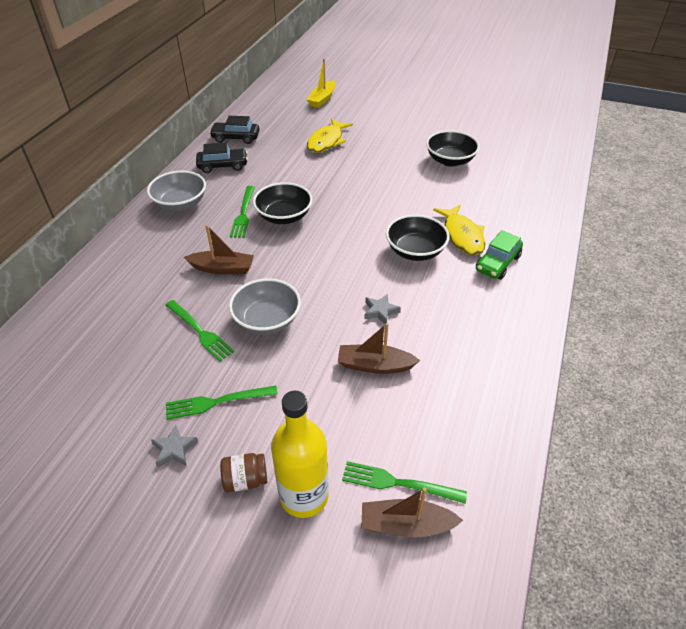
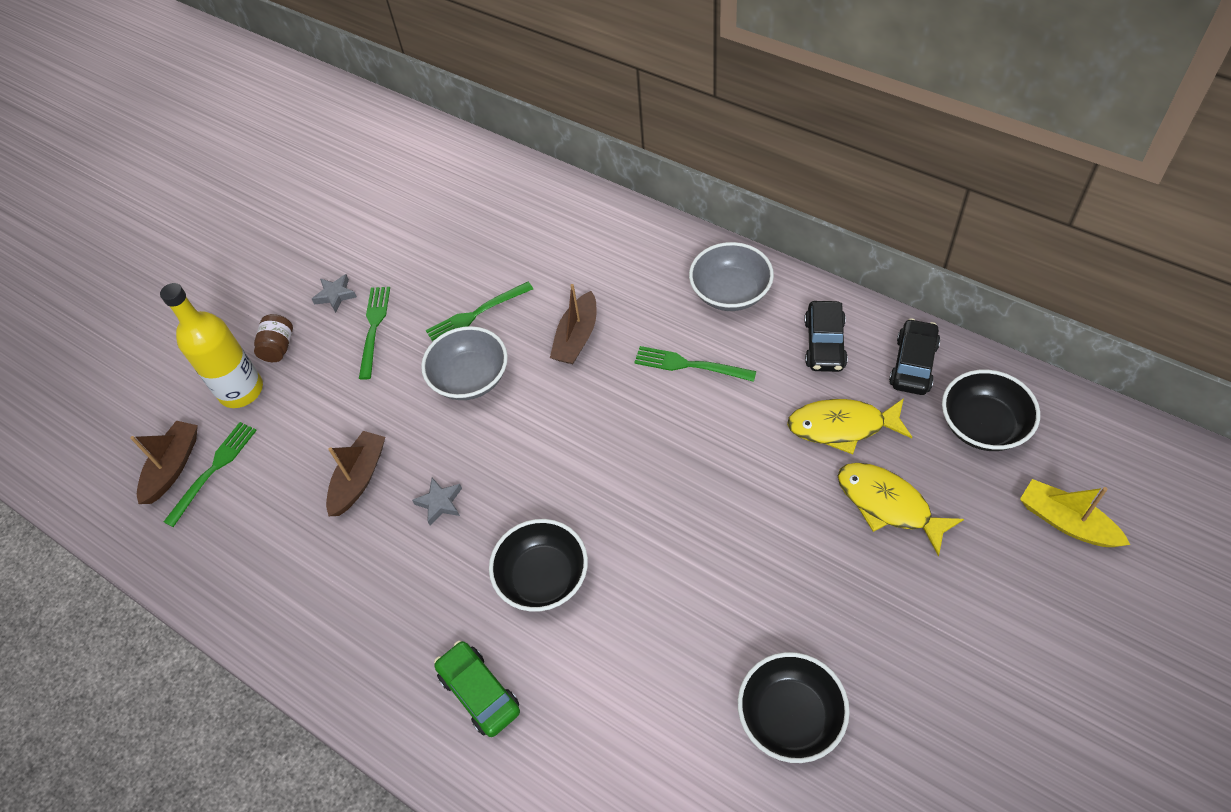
camera: 110 degrees right, 10 degrees up
(284, 216) = (671, 414): black bowl -> black bowl (983, 425)
(462, 236) = (559, 660): yellow fish -> yellow fish (842, 426)

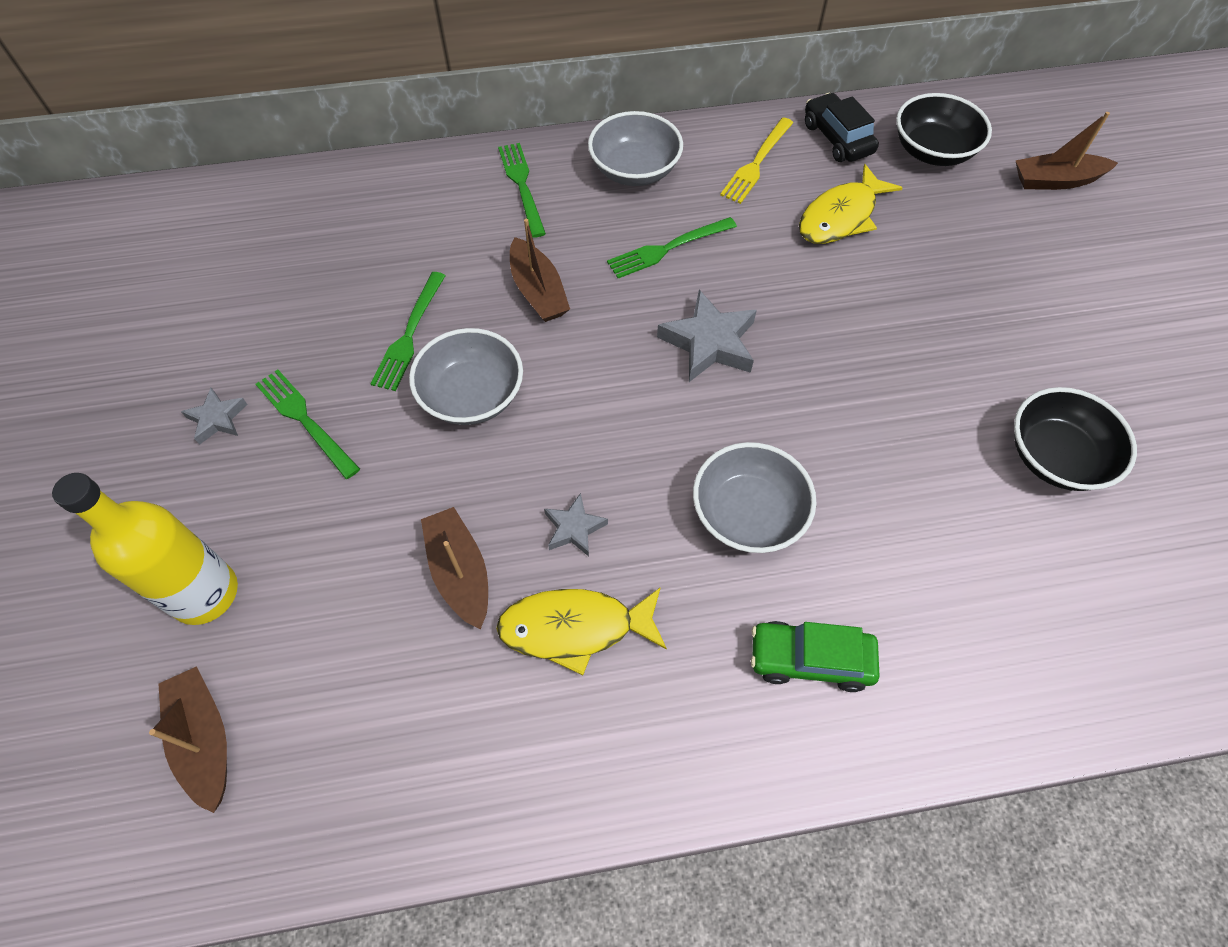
camera: 50 degrees left, 5 degrees up
(214, 469) = (266, 698): green fork -> green fork (521, 185)
(278, 347) = (203, 516): brown jar -> none
(543, 577) = (748, 514): black bowl -> grey bowl
(644, 449) = (709, 342): none -> grey star
(824, 344) = (756, 164): black car -> yellow fork
(888, 504) = (937, 250): yellow fish -> yellow fish (575, 628)
(1066, 522) = (1056, 181): yellow boat -> brown boat

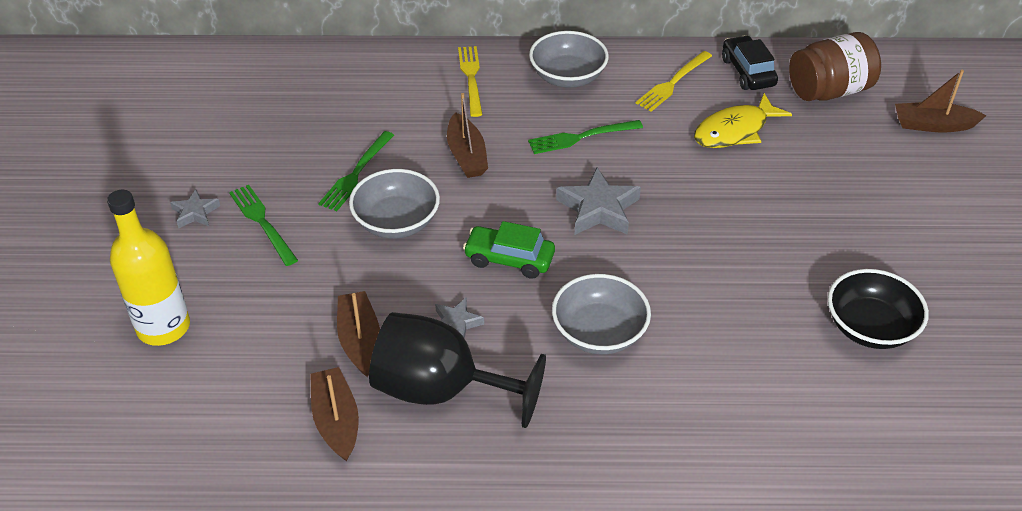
camera: 10 degrees right, 15 degrees down
(205, 740) = (145, 421): brown boat -> brown boat (336, 421)
(521, 185) = (471, 77): green fork -> yellow fork
(575, 628) = (441, 390): yellow fish -> black goblet
(810, 659) = (623, 438): green car -> green car (509, 259)
(932, 151) = (829, 91): black bowl -> brown jar

